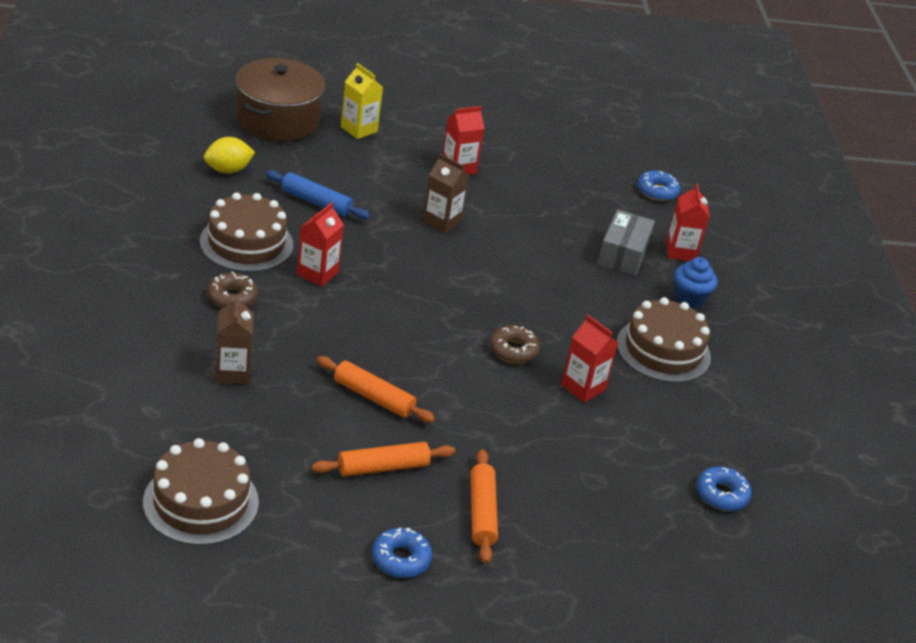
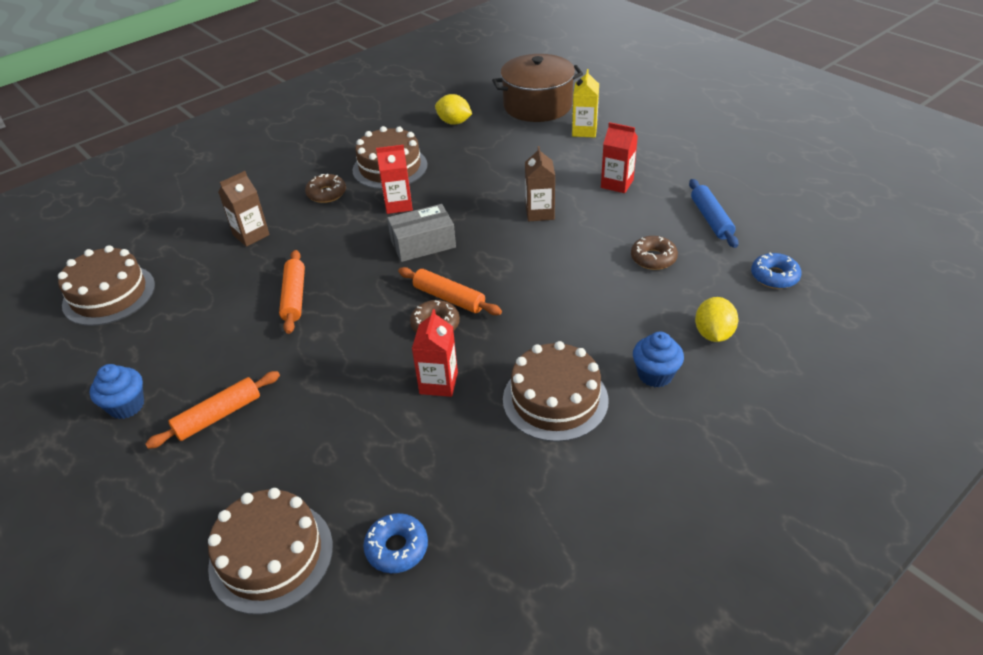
camera: 60 degrees right, 5 degrees up
(316, 202) = (474, 163): blue rolling pin -> blue rolling pin (711, 219)
(383, 467) = (221, 343): orange rolling pin -> orange rolling pin (449, 298)
(400, 559) = (126, 406): blue donut -> blue cupcake
(572, 217) = (653, 258): none -> brown donut
(623, 254) = (651, 307): grey box -> grey box (423, 244)
(668, 555) = (271, 556): none -> brown cake
(680, 252) = (713, 334): red carton -> yellow lemon

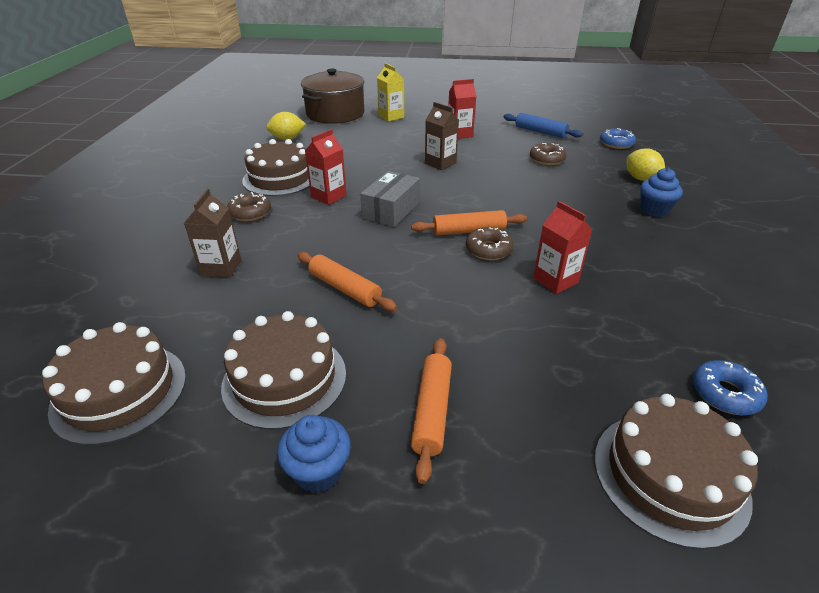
camera: 45 degrees left, 5 degrees down
(555, 399) = (634, 249): brown cake -> brown cake (284, 379)

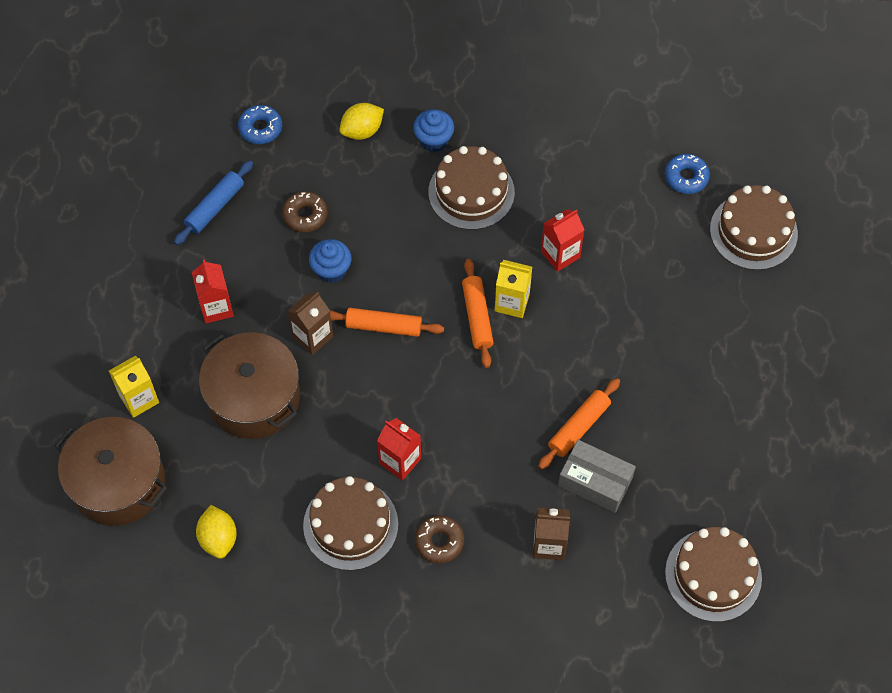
camera: 90 degrees left, 25 degrees up
(284, 379) = (692, 459): brown cake -> brown cake (471, 192)
(318, 471) = (768, 425): blue cupcake -> blue cupcake (331, 270)
(390, 146) = (254, 398): none -> brown pot
(391, 210) = (433, 391): grey box -> grey box (595, 482)
(432, 411) = (714, 359): orange rolling pin -> orange rolling pin (383, 326)
(488, 250) = (512, 302): brown donut -> yellow carton

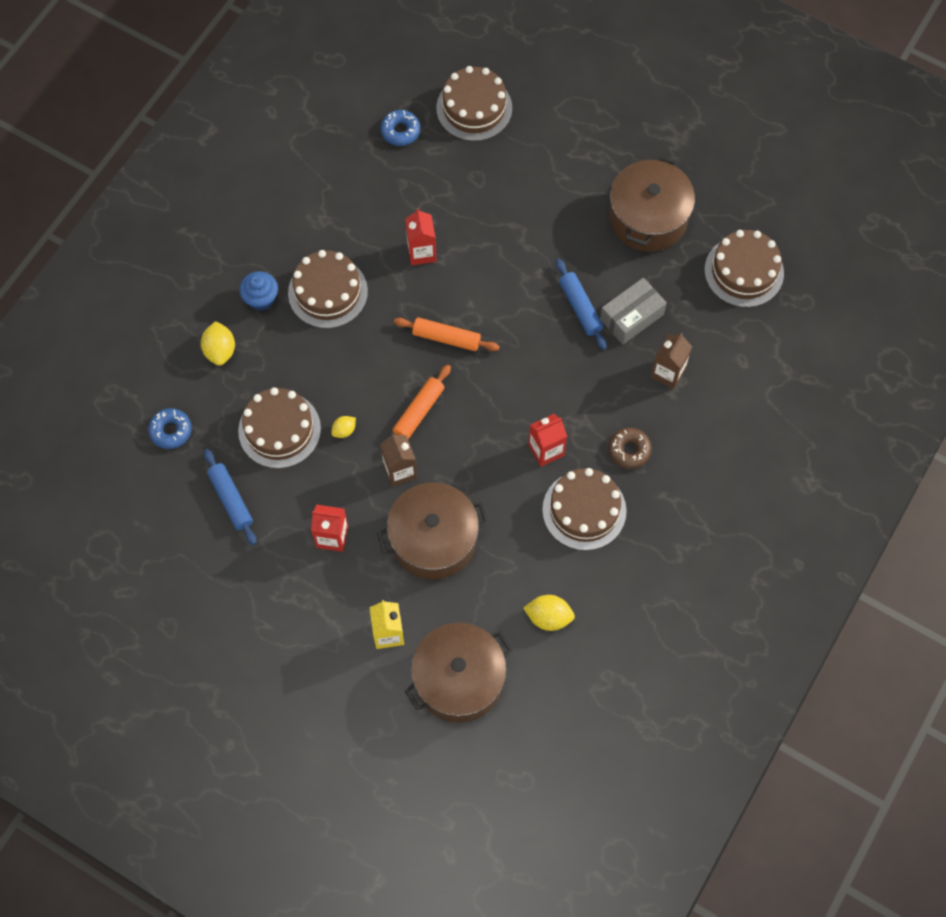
camera: 65 degrees left, 5 degrees up
(305, 215) = (279, 430): brown donut -> brown cake
(331, 270) = (344, 430): blue cupcake -> yellow lemon
(512, 302) = (446, 307): yellow carton -> none
(579, 427) = (580, 307): orange rolling pin -> blue rolling pin
(722, 450) = (648, 218): none -> brown pot

